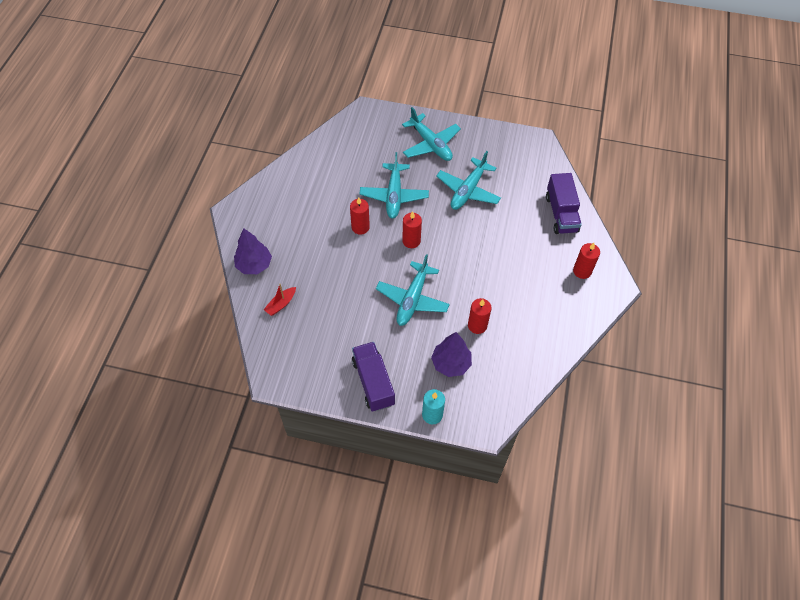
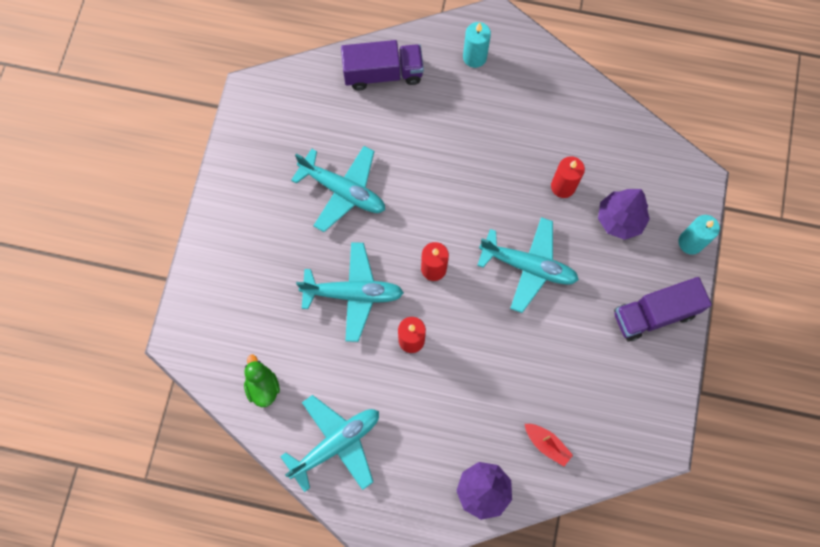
camera: 90 degrees left, 15 degrees up
(334, 150) = (263, 386): none -> green duck
(430, 144) = (254, 241): turquoise plane -> turquoise plane (336, 444)
(582, 271) = (474, 57): red candle -> turquoise candle

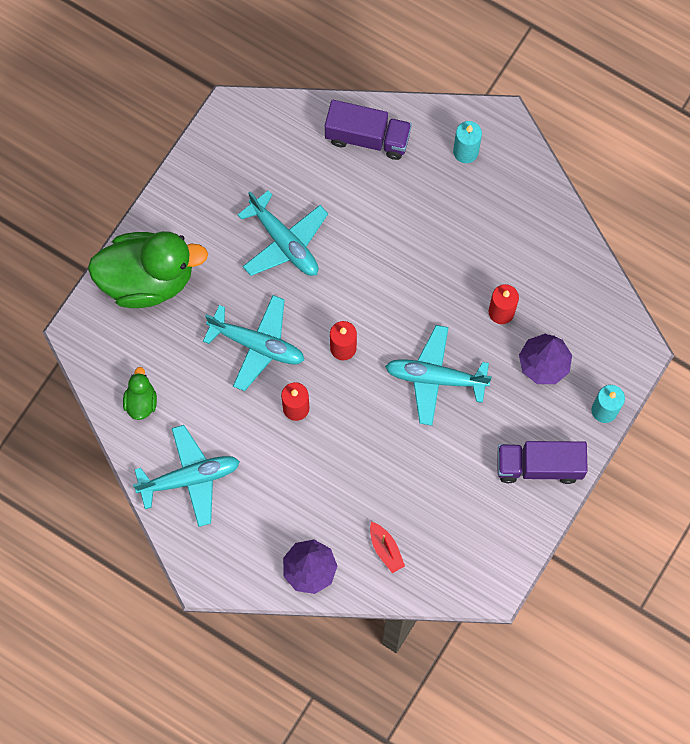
camera: 20 degrees right, 0 degrees up
(228, 268) = (148, 279): none -> green duck
(528, 266) = (435, 378): turquoise plane -> turquoise plane turned 150 degrees clockwise

